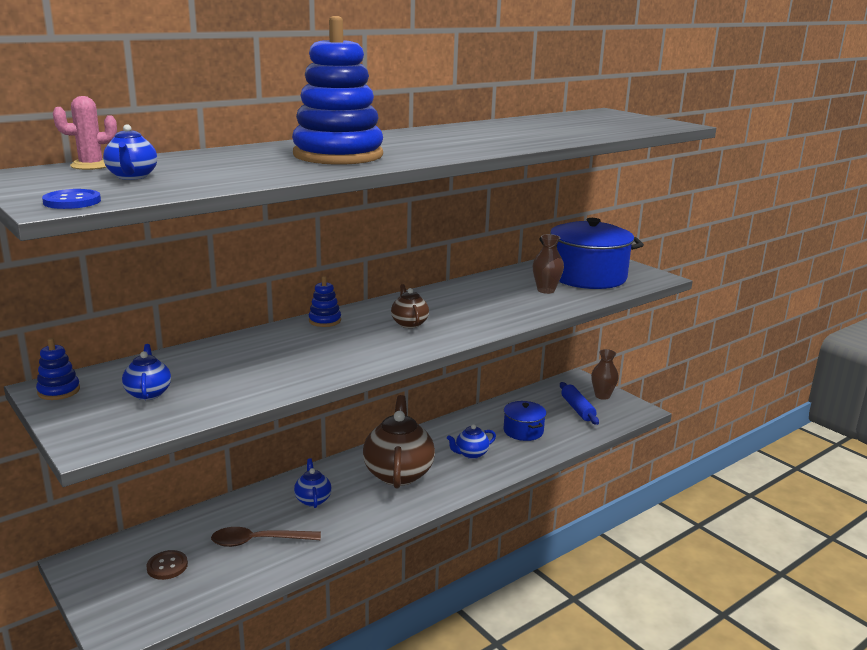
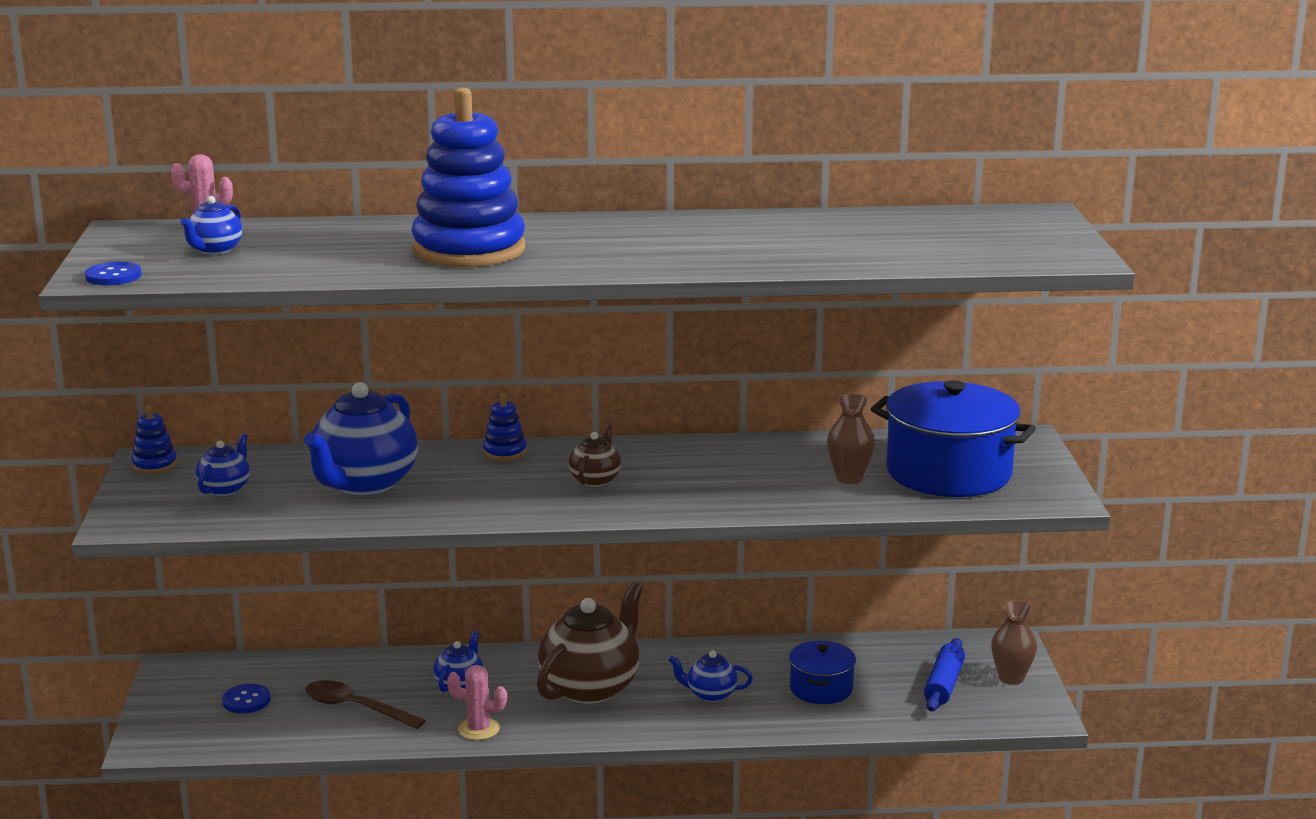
camera: 35 degrees right, 0 degrees up
(167, 566) = (246, 700): brown button -> blue button
(257, 363) = (364, 484): none -> blue teapot
(361, 525) = (478, 729): none -> pink cactus

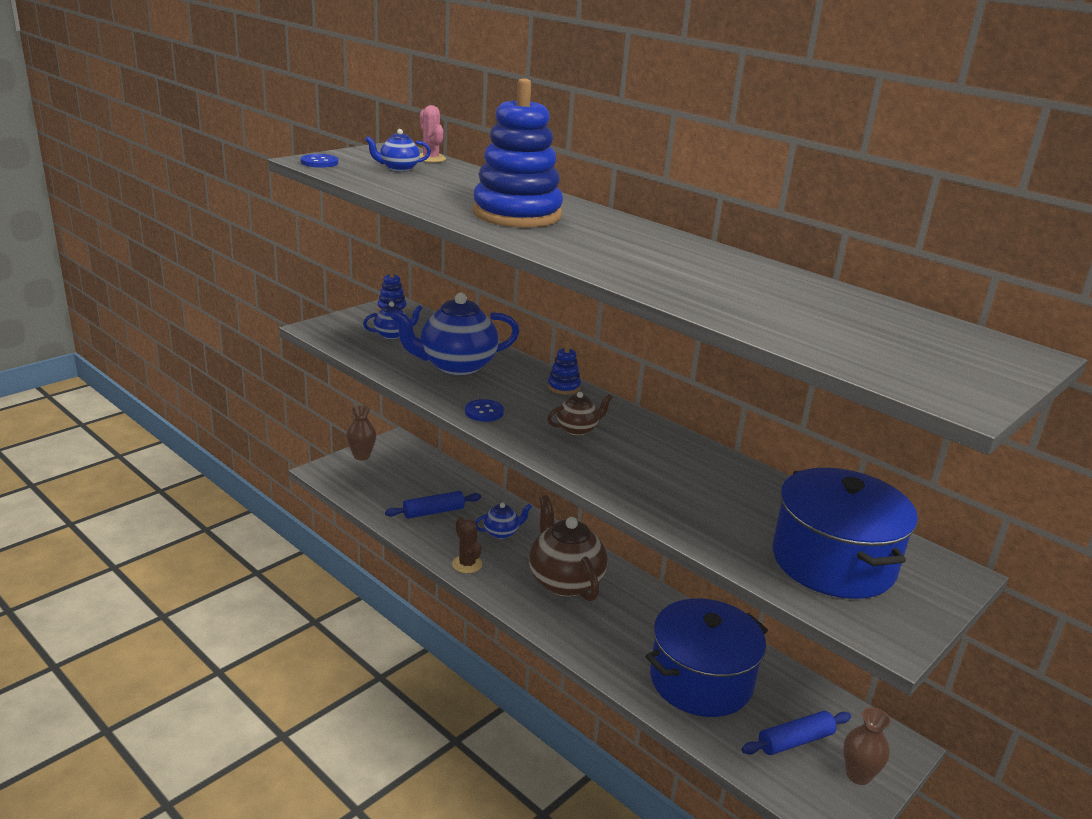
camera: 45 degrees right, 5 degrees up
(246, 700) = (396, 476): blue button -> blue button (484, 412)
(355, 708) = (433, 512): brown spoon -> blue rolling pin
(478, 729) = (467, 564): pink cactus -> brown cactus
(591, 687) = (564, 581): brown teapot -> brown teapot turned 105 degrees counterclockwise
(710, 694) = (624, 633): blue teapot -> none
(821, 689) = (701, 680): blue pot -> blue pot, size x1.90
(849, 478) = (744, 521): brown vase -> brown vase (361, 456)

